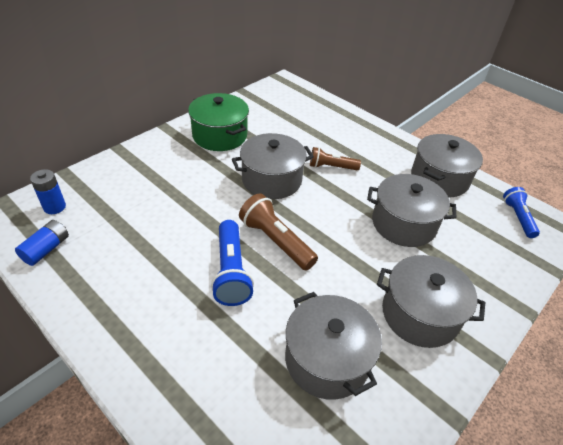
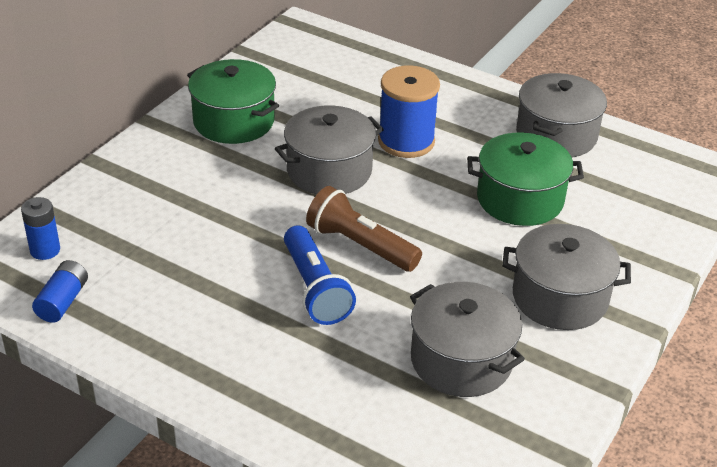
camera: 10 degrees left, 5 degrees down
(331, 167) = (406, 141): brown flashlight -> blue spool
(403, 224) = (520, 199): grey pot -> green pot
(518, 217) = (665, 169): blue flashlight -> none

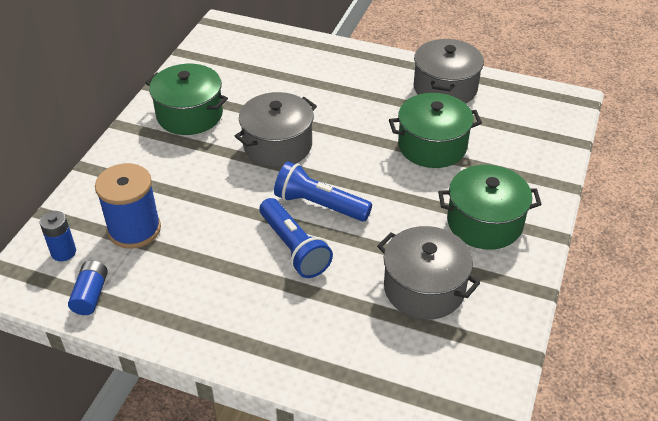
camera: 10 degrees left, 5 degrees up
(360, 245) = (319, 205): brown flashlight -> blue flashlight
(406, 141) = (331, 111): blue spool -> blue spool (134, 229)
(560, 297) = (484, 223): grey pot -> green pot

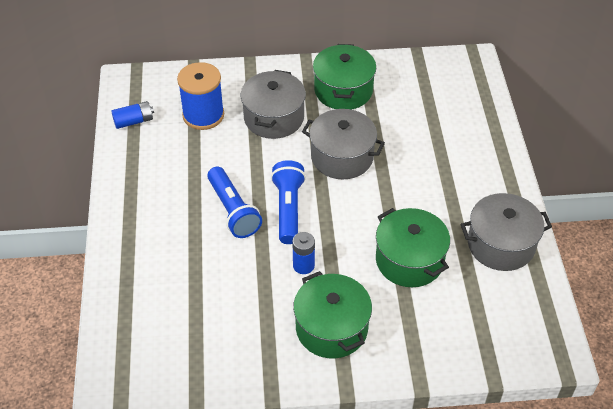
camera: 65 degrees right, 5 degrees up
(63, 252) = (163, 90): blue battery -> blue battery (303, 265)
(294, 248) = (233, 211): blue flashlight -> blue flashlight turned 60 degrees counterclockwise
(424, 288) = (232, 308): grey pot -> grey pot (274, 118)

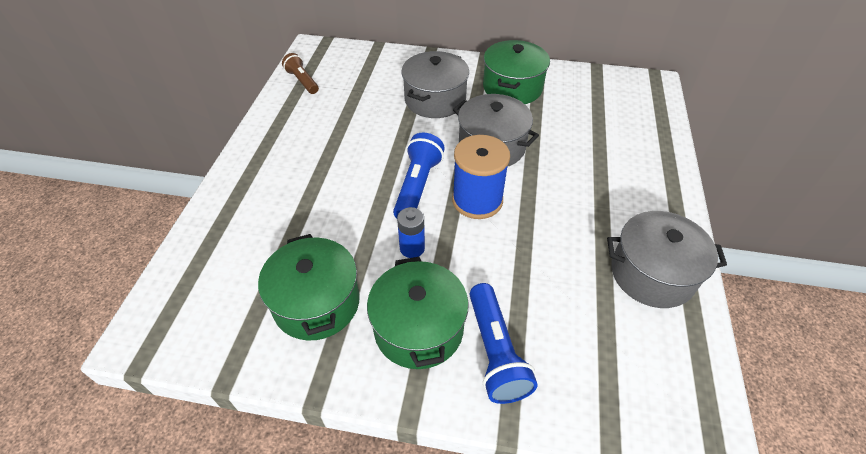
camera: 15 degrees right, 0 degrees up
(134, 121) = (302, 81): blue battery -> brown flashlight
(203, 115) = (368, 87): blue spool -> blue spool (477, 200)
(233, 211) = (359, 176): blue flashlight -> blue flashlight (495, 352)
(409, 260) = (536, 268): green pot -> green pot (316, 303)

